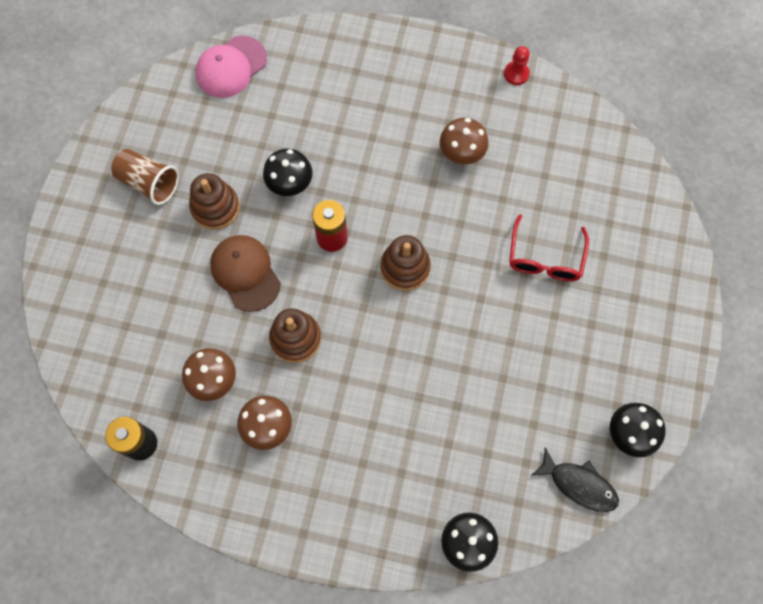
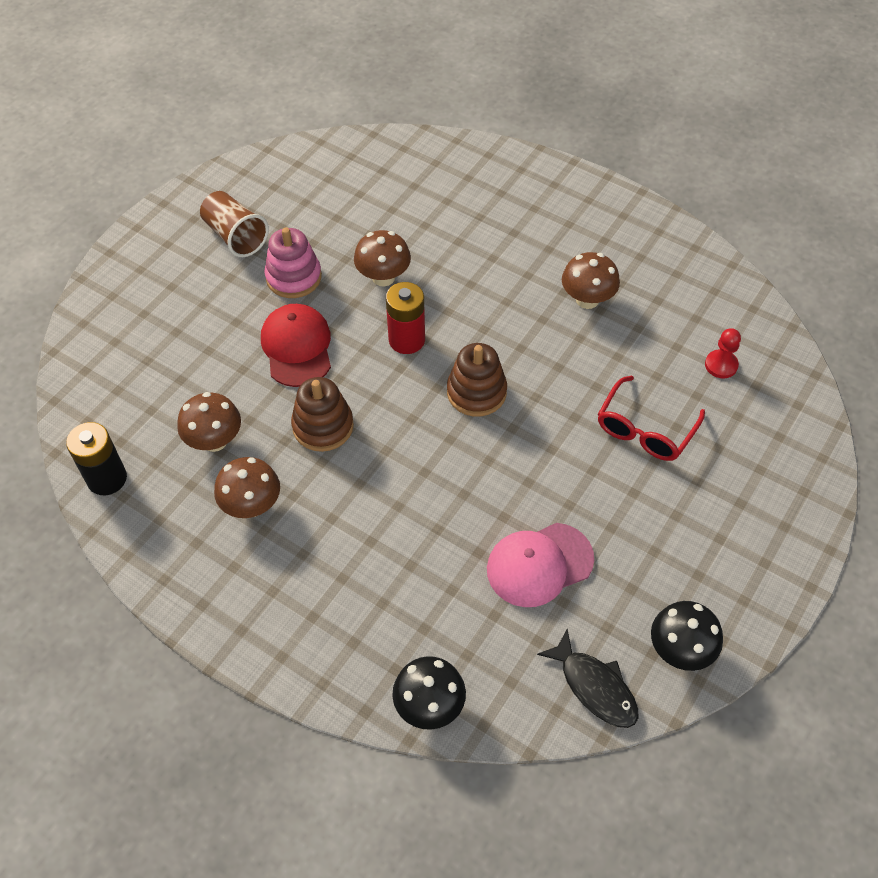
camera: 20 degrees right, 15 degrees down
(215, 207) = (294, 277): brown stacking toy -> pink stacking toy
(231, 67) = (369, 156): pink cap -> pink cap (539, 564)
(245, 273) = (297, 347): brown cap -> red cap
(290, 184) = (383, 277): black mushroom -> brown mushroom
(516, 74) = (681, 240): red pawn -> red pawn (721, 365)

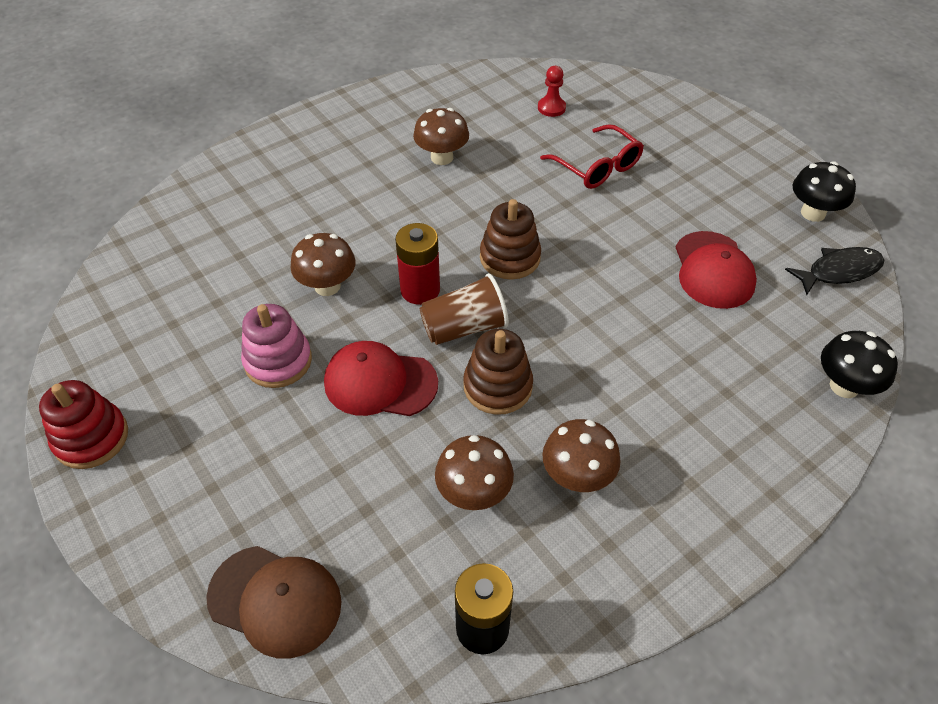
camera: 70 degrees left, 5 degrees down
(97, 355) = (275, 600): none -> brown cap
(189, 206) = (91, 438): none -> red stacking toy
(235, 236) = (177, 401): brown cup -> brown cup (464, 327)
(539, 564) = (713, 270): pink cap -> red cap

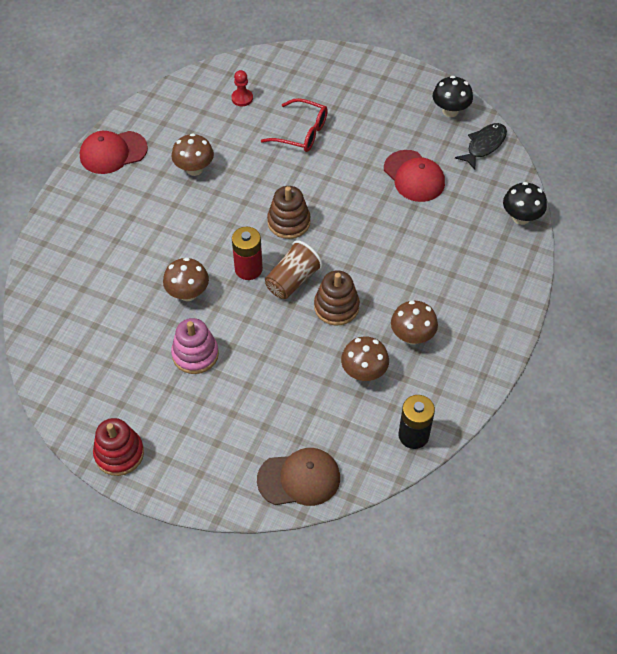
camera: 30 degrees left, 5 degrees up
(380, 382) = (267, 337): red cap -> red cap (113, 152)

